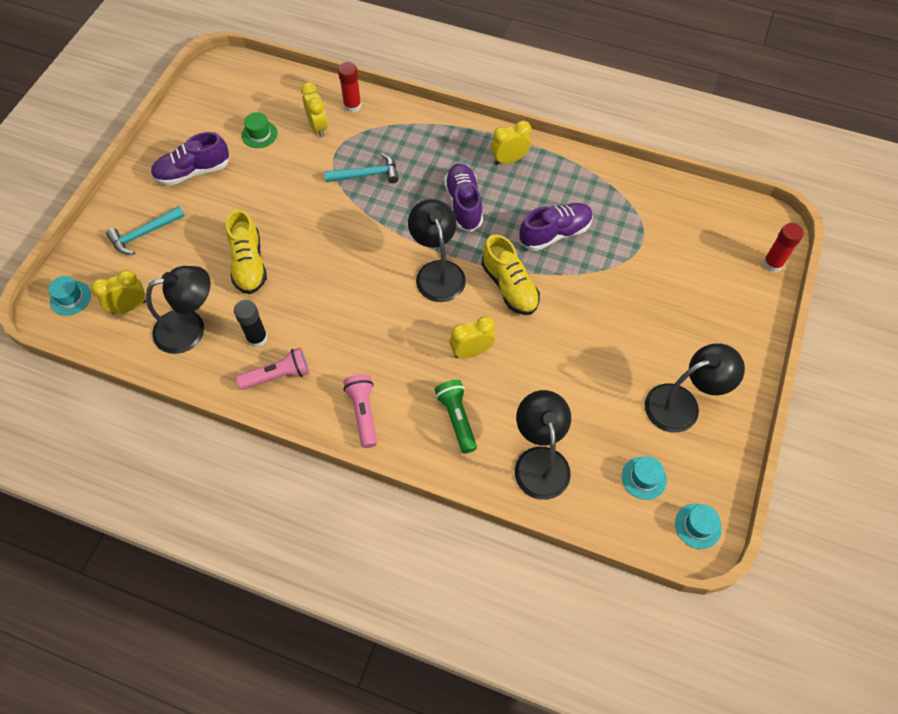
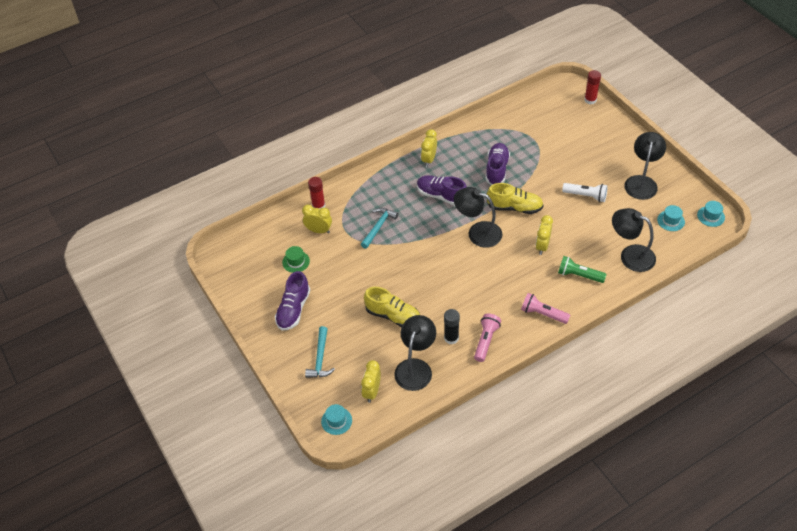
camera: 50 degrees left, 10 degrees down
(598, 352) = (586, 196): none -> white flashlight

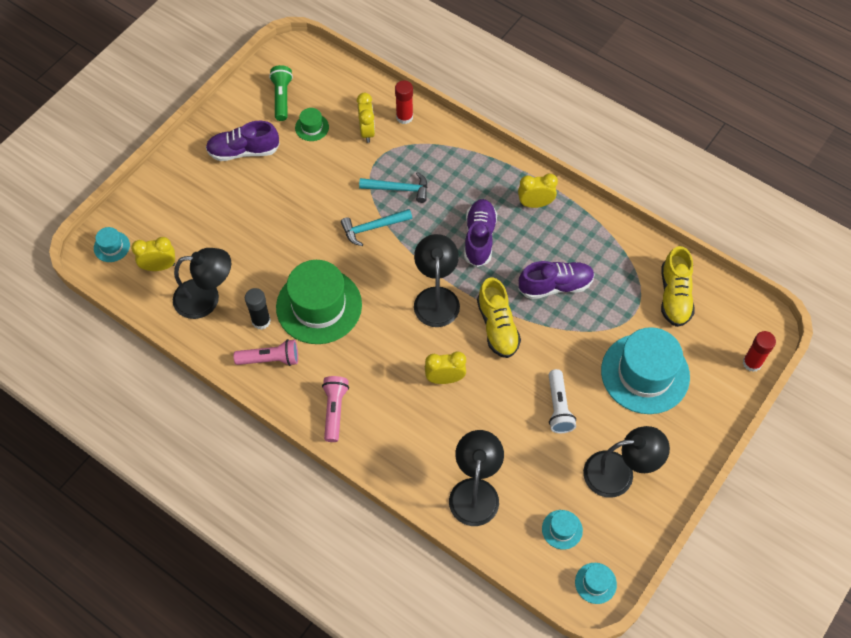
camera: 65 degrees right, 10 degrees up
(320, 358) = (187, 201): turquoise hammer -> turquoise hammer (373, 228)
(393, 316) = (271, 251): yellow shoe -> yellow shoe (674, 296)
(454, 300) = (319, 306): none -> green hat
(578, 148) = (645, 373): none -> turquoise hat
(579, 275) = (414, 436): green flashlight -> green flashlight (282, 98)

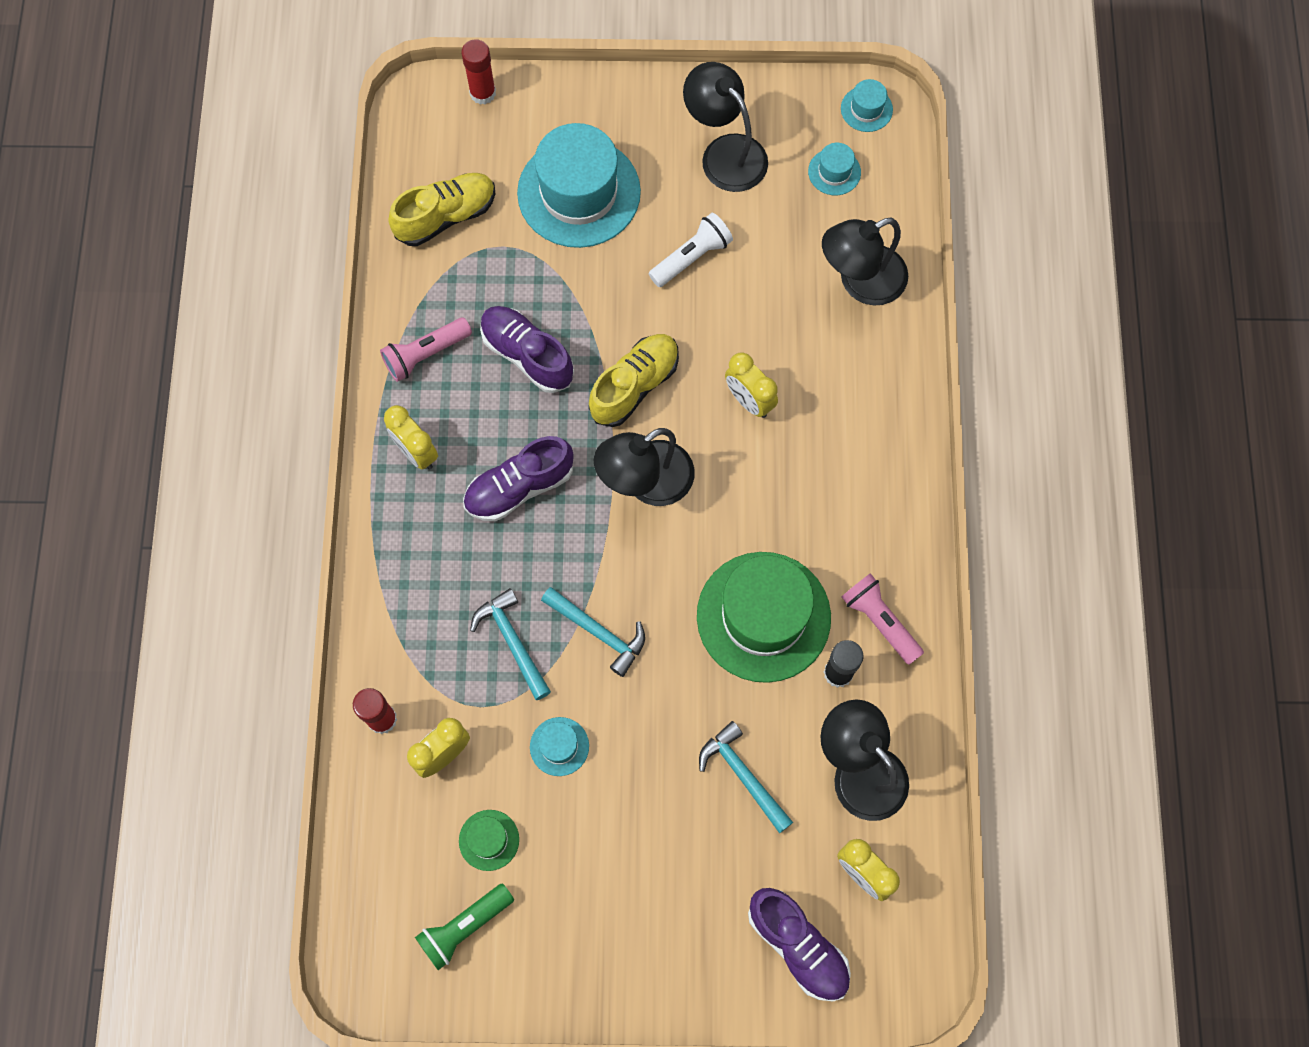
camera: 125 degrees left, 10 degrees up
(111, 246) = (883, 969): turquoise hat -> turquoise hat (559, 746)
(243, 151) = (598, 908): purple shoe -> purple shoe (798, 946)
(249, 246) = (743, 775): none -> turquoise hammer
(334, 410) = (885, 496): pink flashlight -> pink flashlight (425, 354)

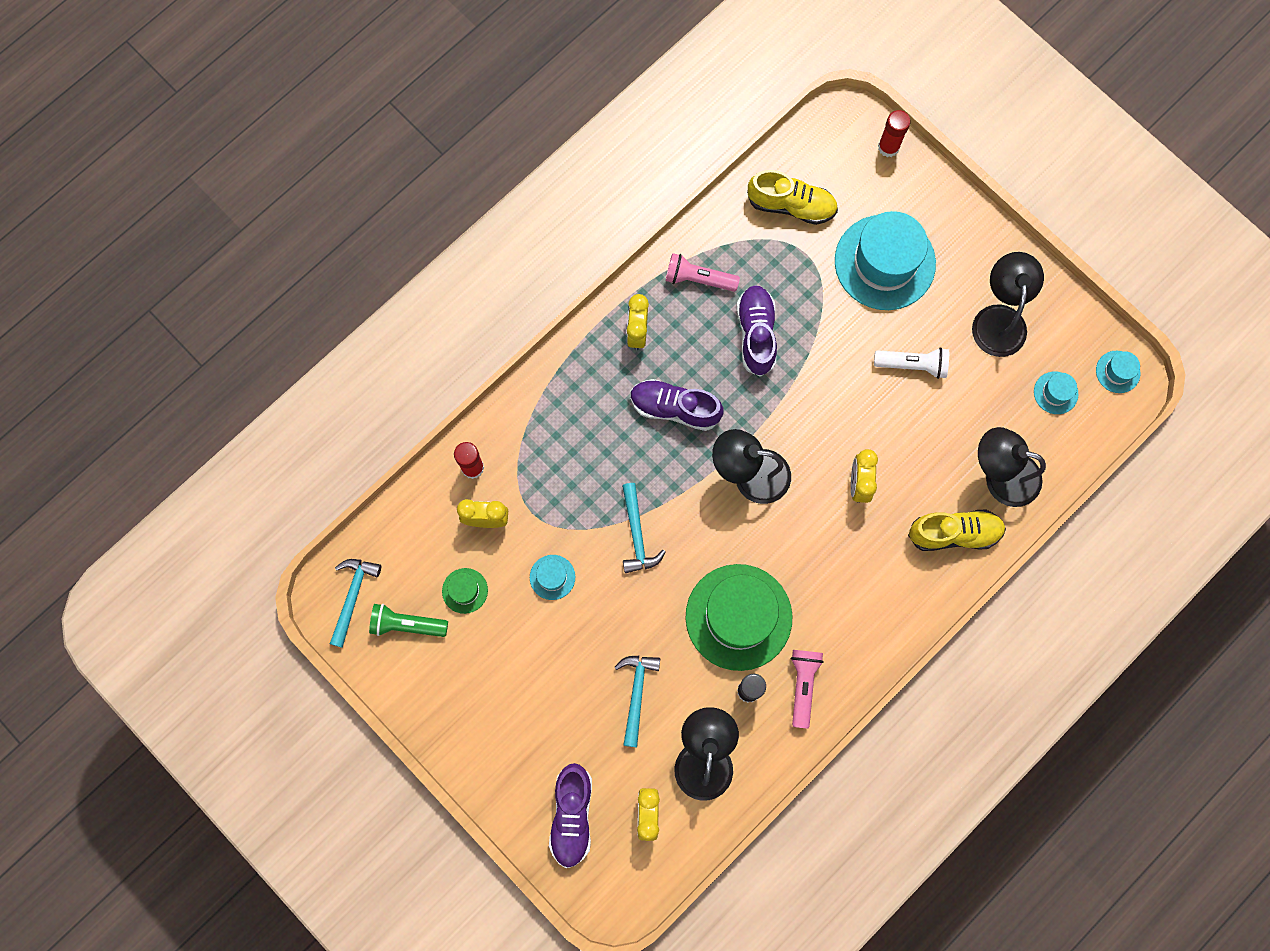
camera: 45 degrees right, 5 degrees up
(512, 642) = (584, 493): turquoise hammer -> turquoise hammer (353, 597)
(634, 386) = (800, 411): yellow shoe -> yellow shoe (954, 533)

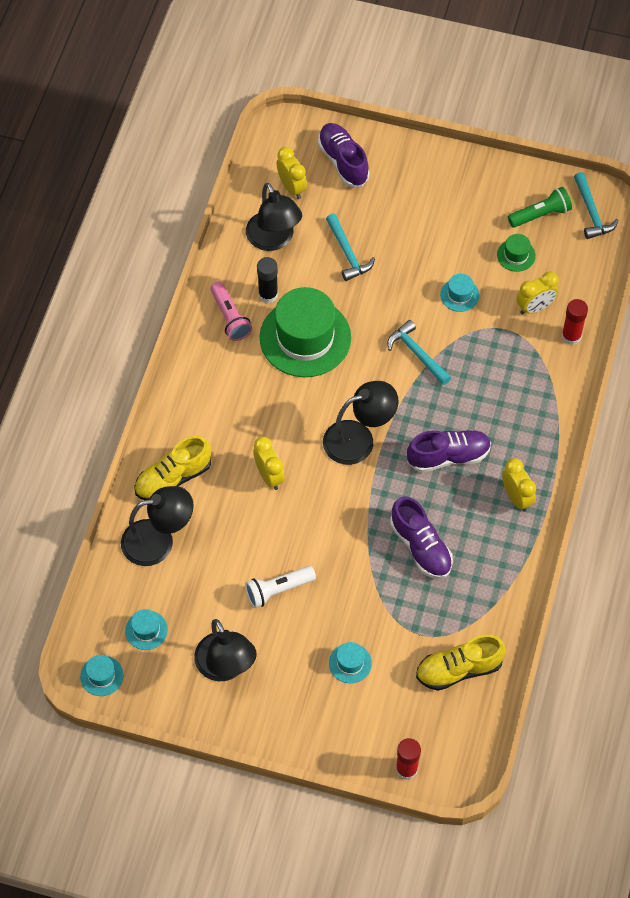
camera: 150 degrees right, 15 degrees down
(698, 279) = (496, 565): pink flashlight -> none
(884, 262) = (350, 663): turquoise hat -> turquoise hat, size x0.43

